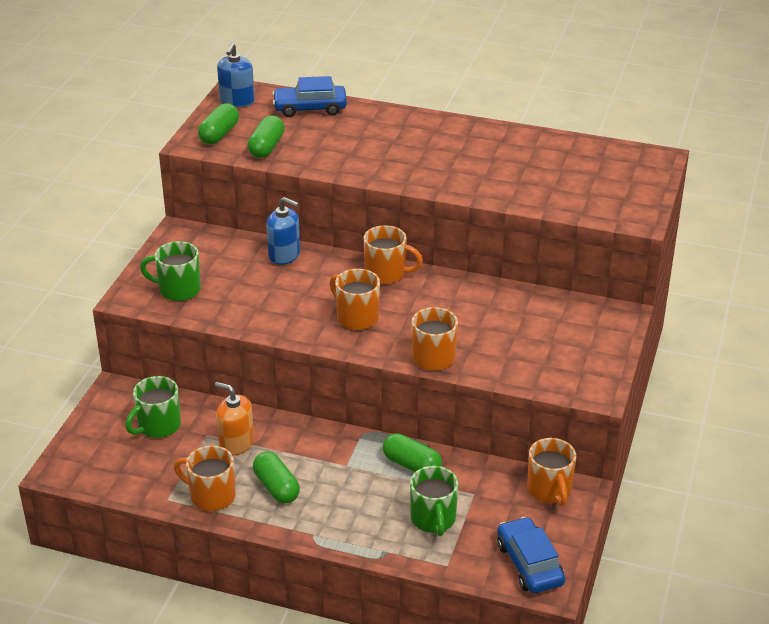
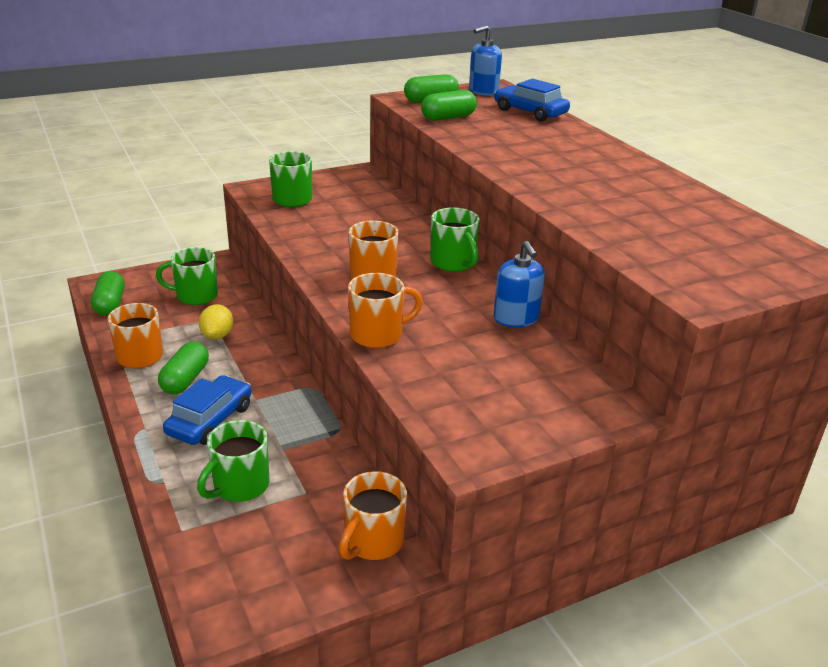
camera: 45 degrees right, 5 degrees down
(236, 443) = (217, 335): orange soap dispenser -> yellow lemon
(284, 255) = (400, 215): blue soap dispenser -> blue soap dispenser (516, 318)
(386, 274) = (453, 263): orange mug -> green mug
(412, 465) = (300, 434): green capsule -> green capsule (110, 304)
(529, 564) = (243, 589): blue car -> blue car (210, 420)

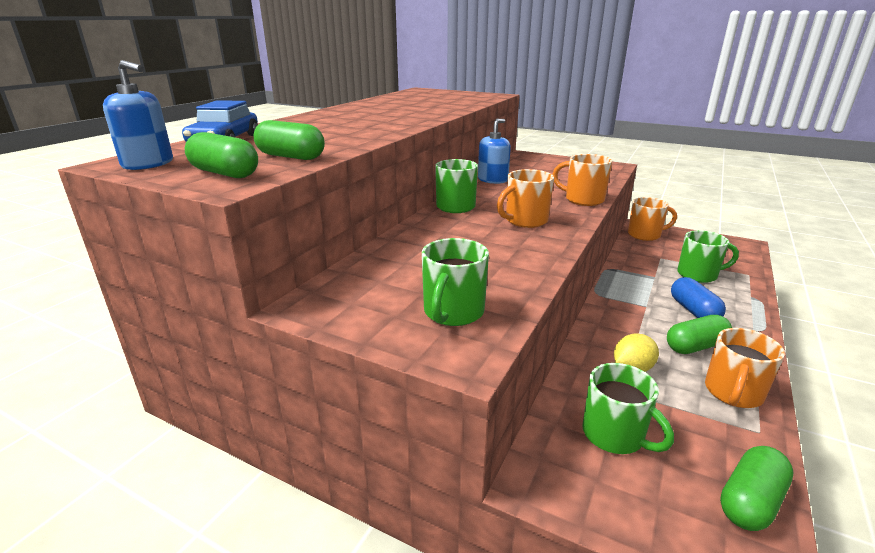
camera: 125 degrees left, 5 degrees down
(210, 420) = (693, 311): blue car -> blue capsule

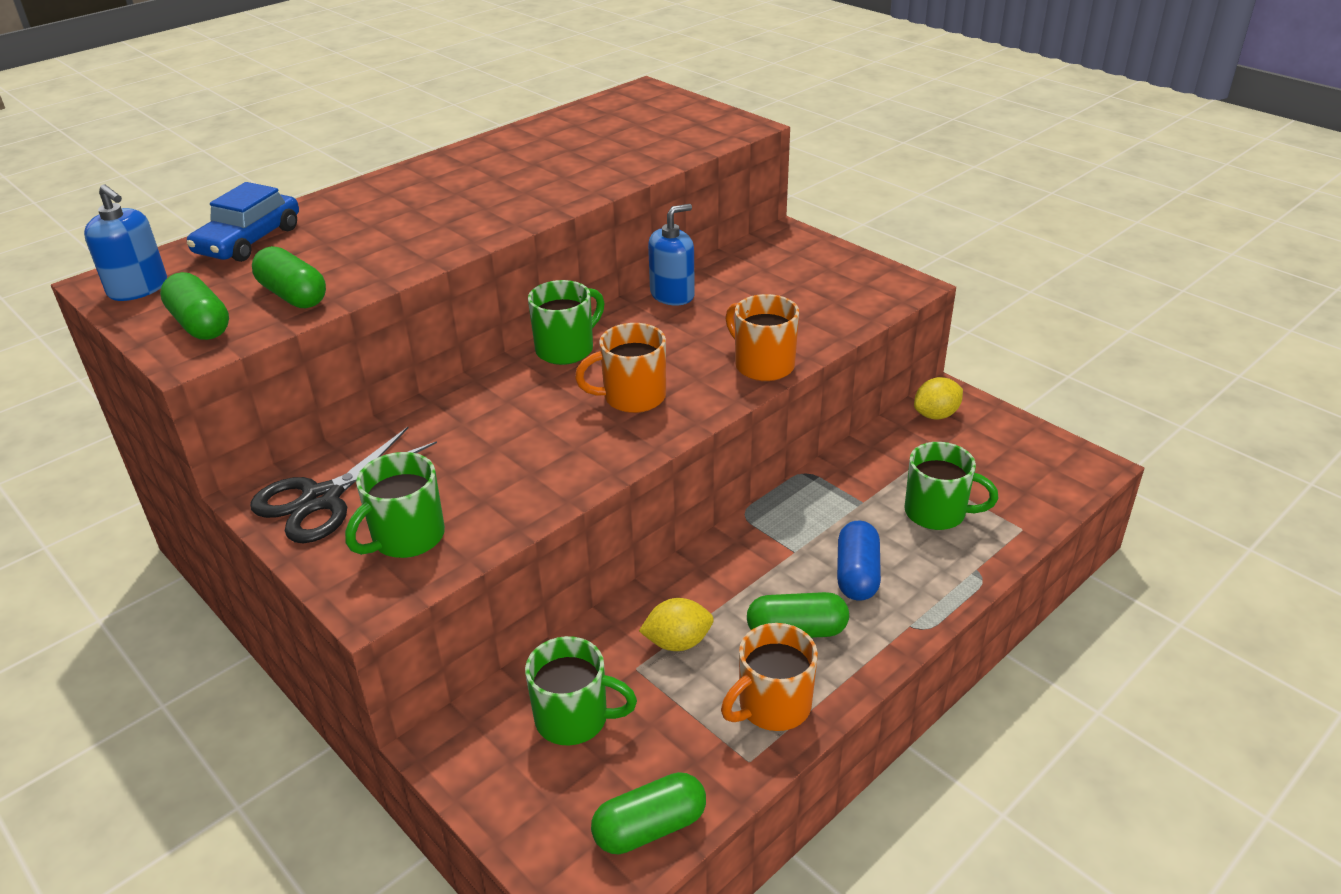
camera: 20 degrees right, 10 degrees up
(358, 301) = (322, 499): none -> black scissors
(614, 435) = (574, 719): green mug -> green mug turned 60 degrees counterclockwise
(645, 235) = (936, 415): orange mug -> yellow lemon

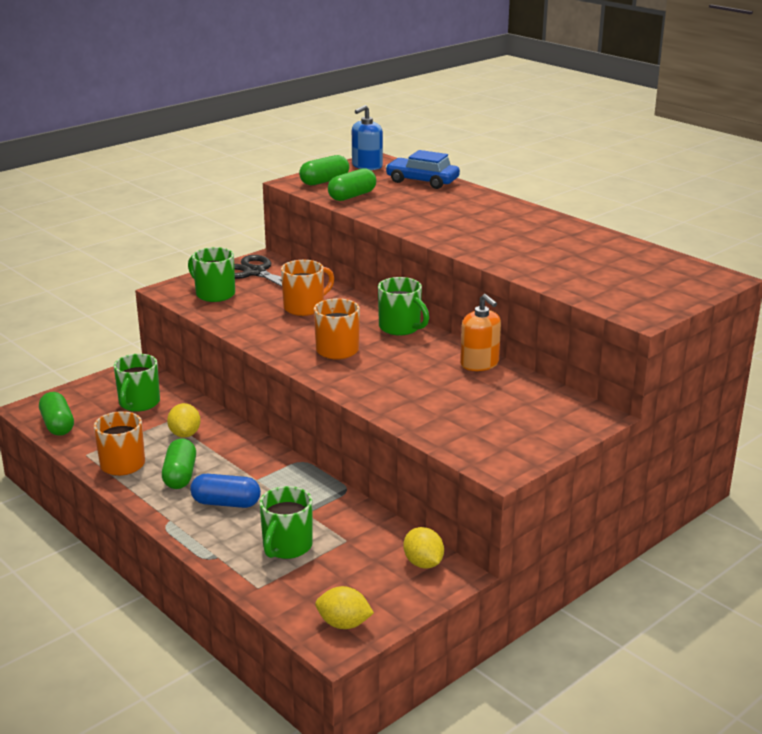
camera: 90 degrees right, 10 degrees down
(672, 295) = (479, 364): blue soap dispenser -> orange soap dispenser
(762, 365) = (372, 395): orange mug -> orange mug (305, 307)
(1057, 463) = (344, 624): none -> yellow lemon

